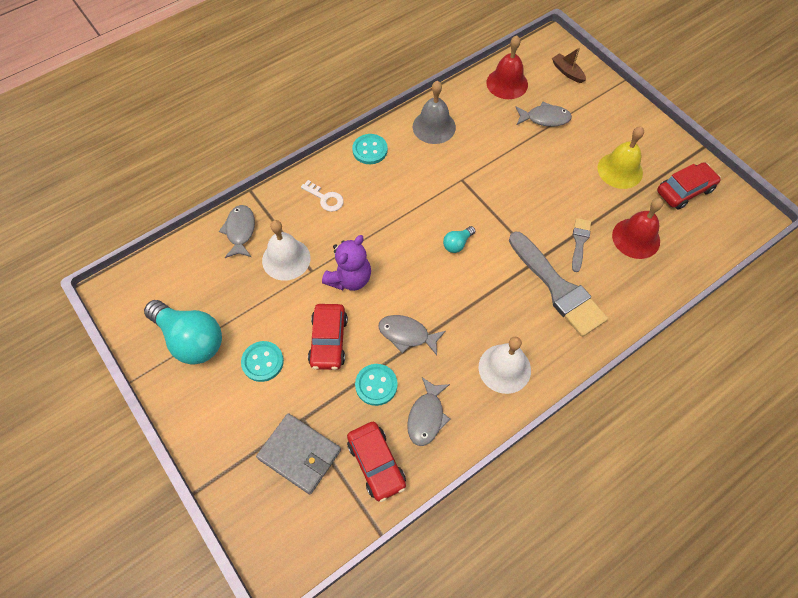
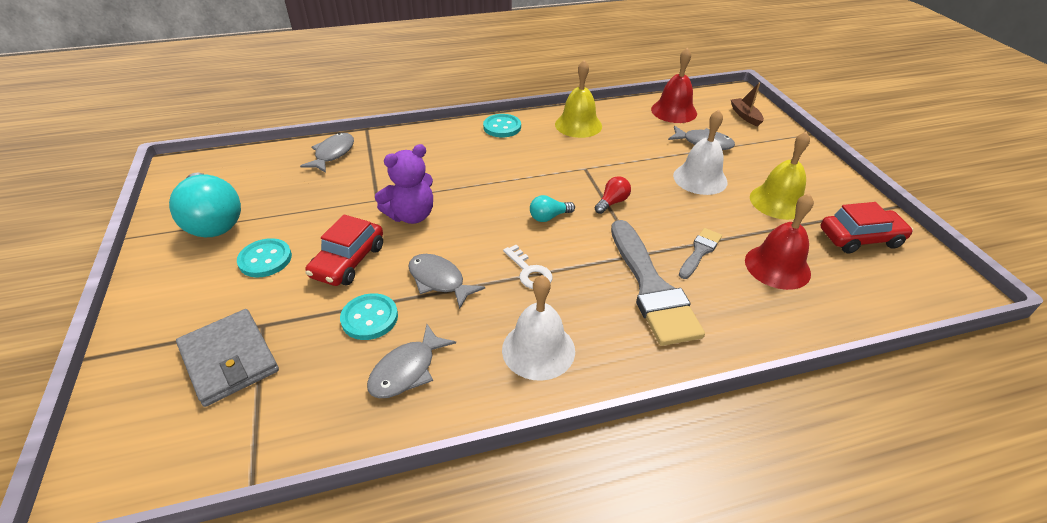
camera: 20 degrees right, 20 degrees down
(286, 259) = (359, 184): white bell -> white bell (700, 178)
(325, 198) = (433, 150): white key -> white key (529, 272)
(376, 463) = (309, 401): red car -> none
(434, 127) = (578, 125): grey bell -> yellow bell
(498, 212) = (612, 202): none -> red light bulb

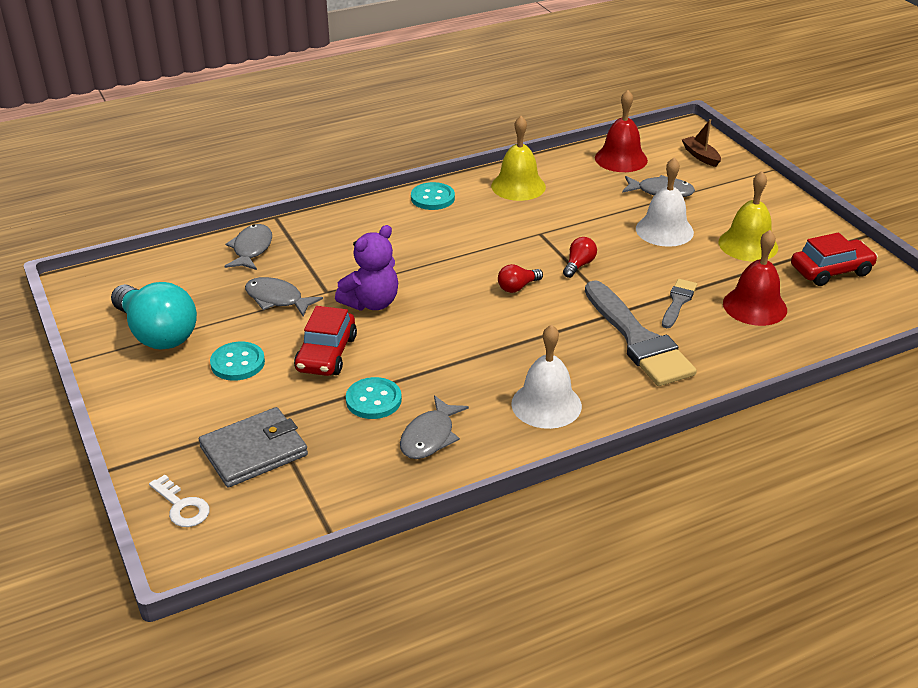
camera: 10 degrees left, 5 degrees down
(229, 359) = (254, 451): grey wallet -> grey wallet turned 75 degrees counterclockwise
(439, 281) = (428, 360): grey fish -> grey fish (277, 299)
(529, 272) = (515, 340): white key -> white key (182, 506)
(549, 217) = (517, 287): turquoise light bulb -> red light bulb

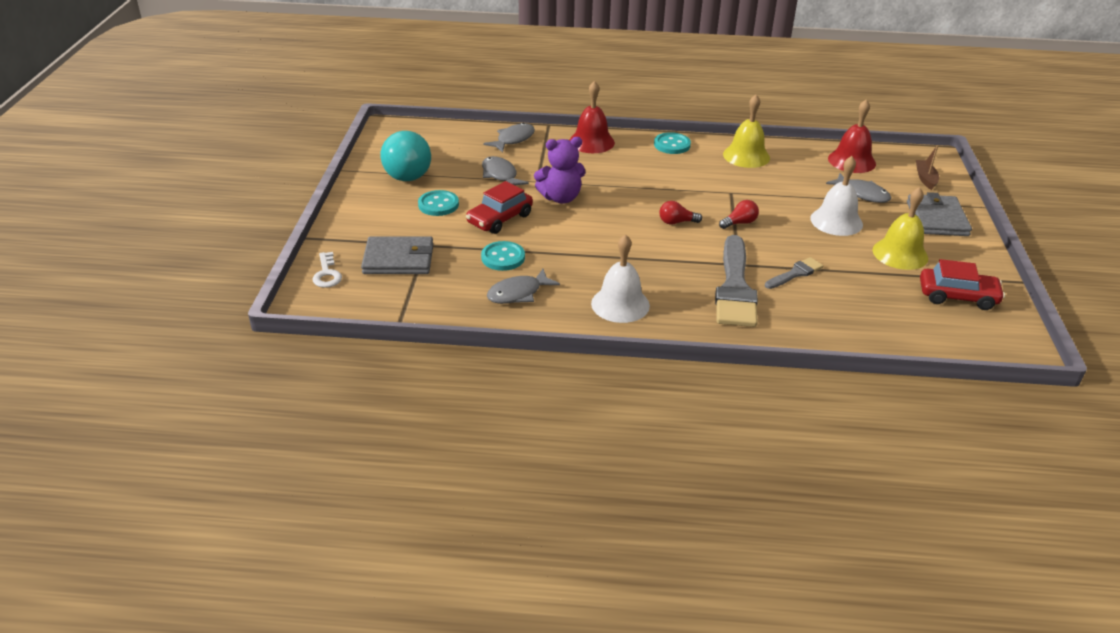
camera: 30 degrees right, 0 degrees up
(746, 196) = (937, 218): none -> grey wallet
(754, 306) = (858, 298): red bell -> red bell (591, 142)

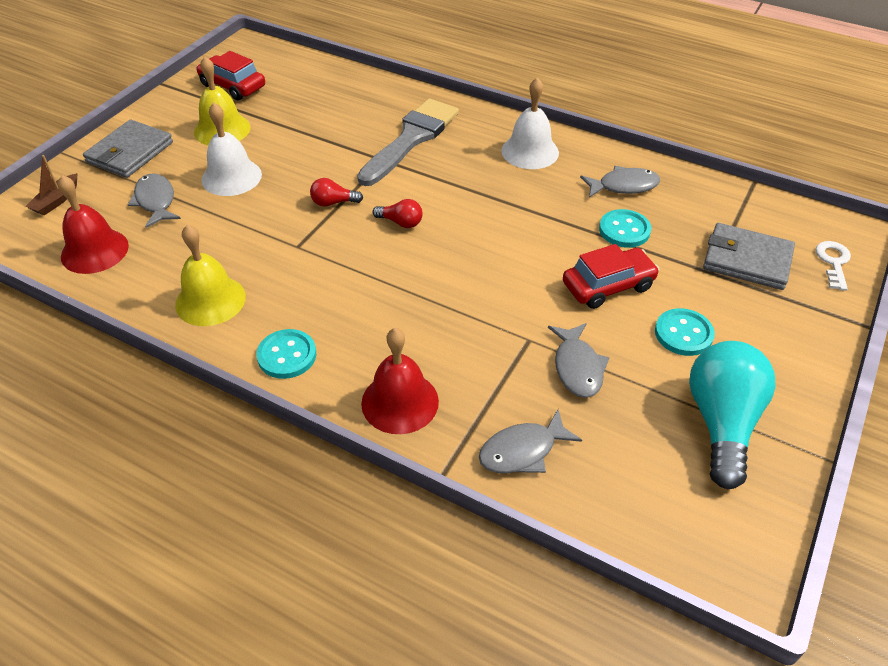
camera: 155 degrees left, 10 degrees up
(561, 198) = (513, 298): purple teddy bear -> none
(795, 273) = (342, 137): grey brush -> none

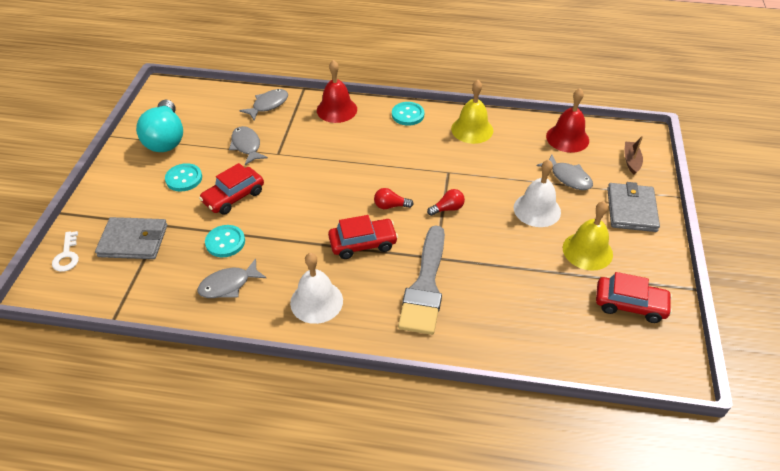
camera: 160 degrees right, 0 degrees up
(456, 190) = (363, 243): none -> red car

